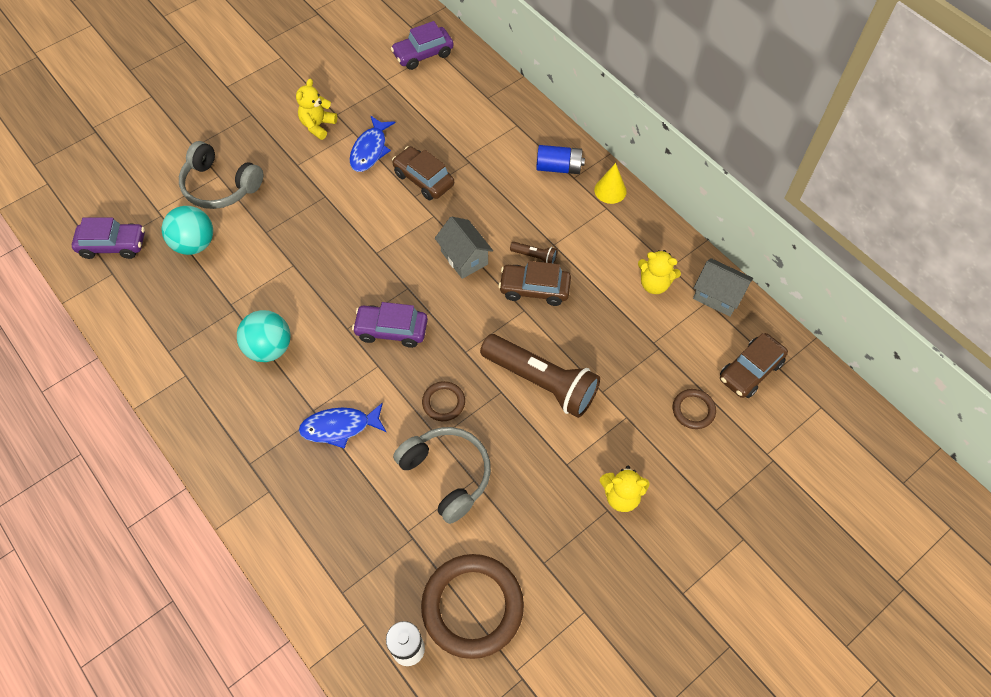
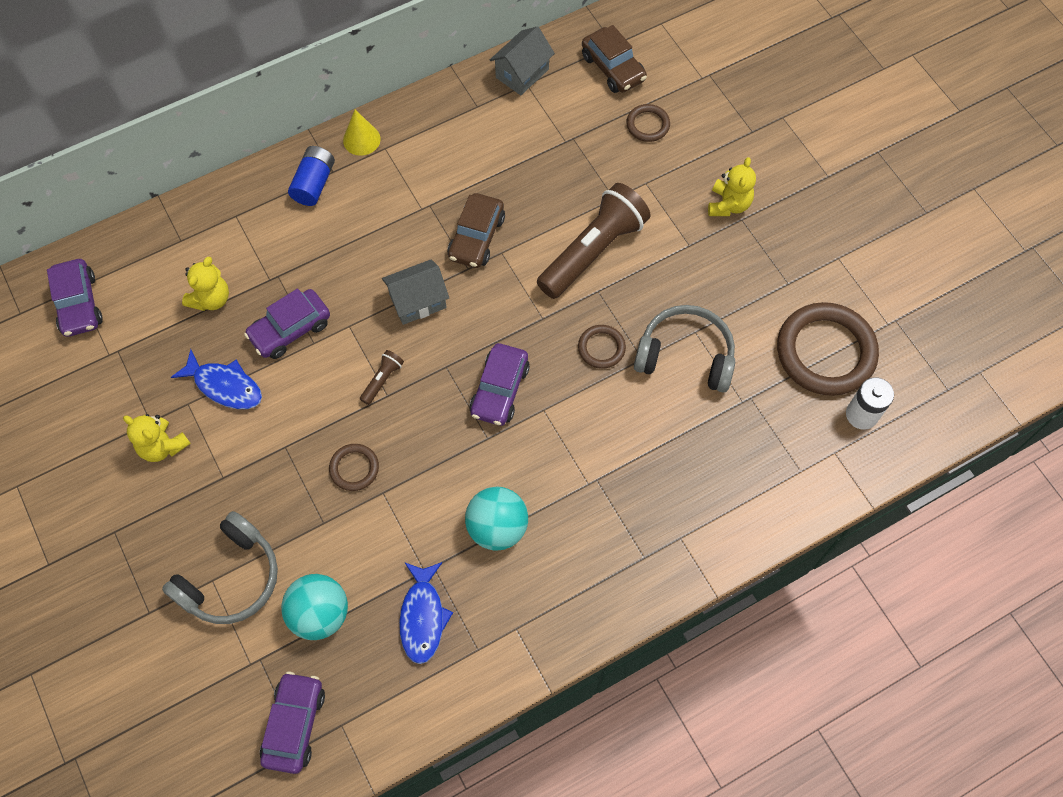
camera: 80 degrees left, 5 degrees up
(311, 243) = (354, 468): none -> brown ring
(339, 427) = (614, 457): blue fish -> blue fish (423, 617)
(423, 179) = (290, 330): brown car -> purple car
(447, 474) = (685, 356): grey headphones -> grey headphones turned 45 degrees clockwise
(534, 256) = (433, 230): brown flashlight -> brown flashlight (382, 380)
(654, 284) = (495, 125): yellow teddy bear -> yellow teddy bear (211, 299)

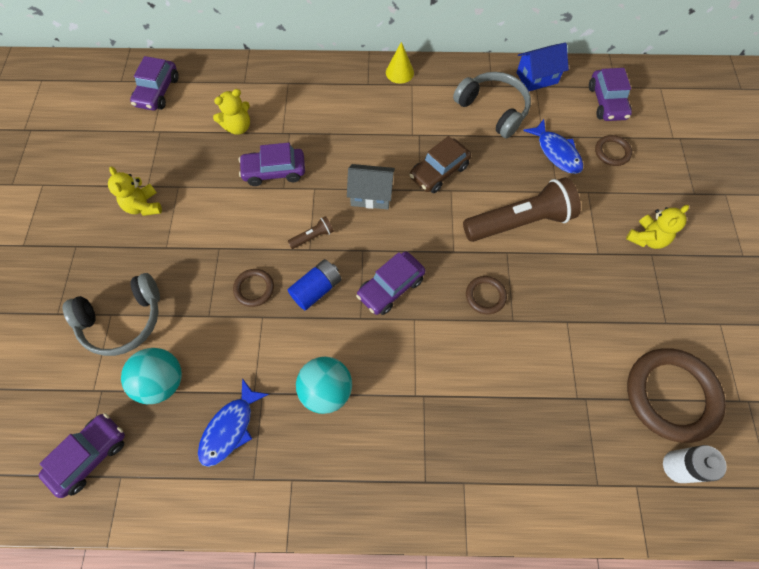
camera: 30 degrees right, 0 degrees up
(225, 386) = (208, 187): blue fish -> blue fish (556, 152)
(314, 183) = (351, 86): blue battery -> blue battery (316, 289)
(522, 73) = (537, 78): grey house -> blue house
(613, 68) = (607, 102): brown car -> purple car
(685, 356) = (549, 336): grey headphones -> grey headphones (493, 110)

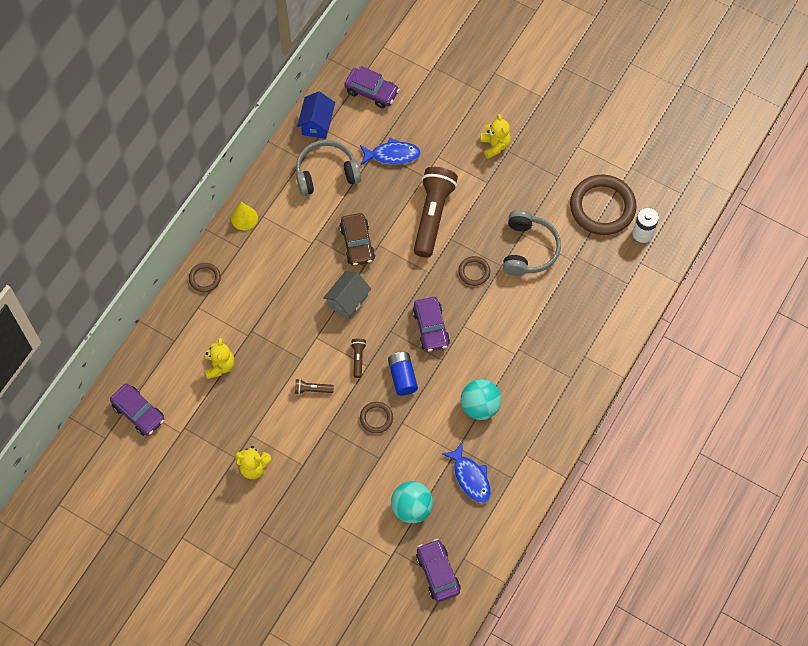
camera: 60 degrees left, 0 degrees up
(123, 320) = (347, 517): grey headphones -> grey headphones (528, 249)
(255, 213) = (312, 389): none -> brown flashlight
(274, 171) = (282, 358): purple car -> none
(612, 152) = (416, 119): brown ring -> brown ring (205, 278)

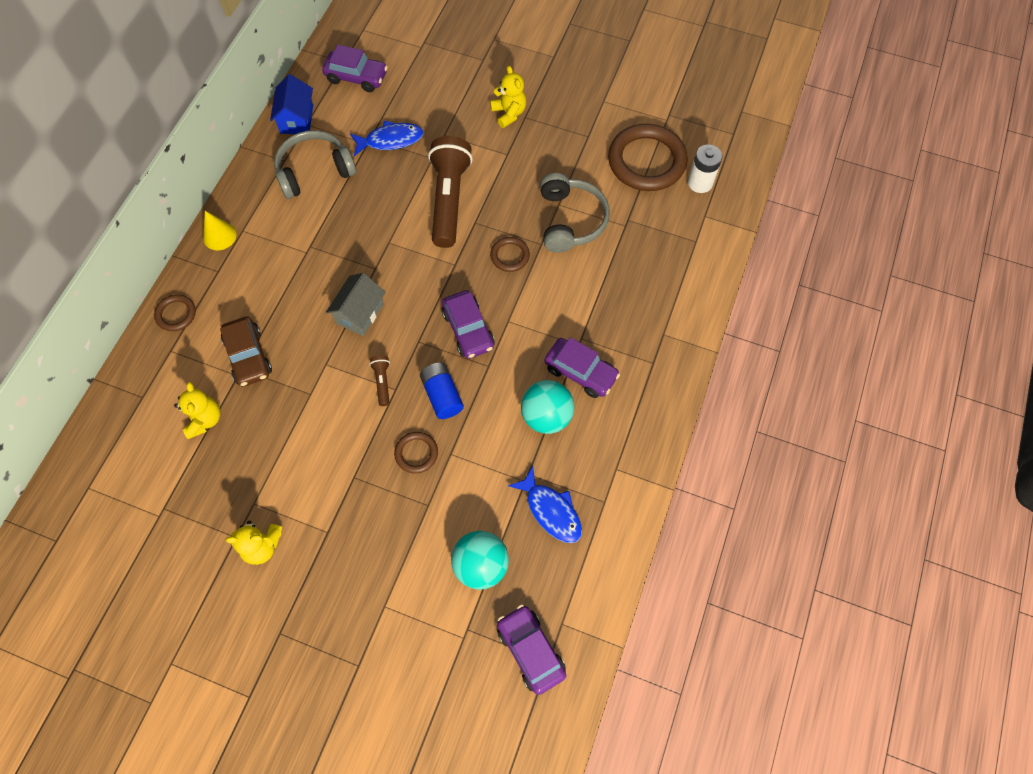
camera: 10 degrees left, 0 degrees up
(139, 413) = (100, 499): purple car -> purple car (580, 372)
(312, 389) = (328, 430): brown flashlight -> none
(357, 243) = (363, 244): brown car -> brown car (248, 356)

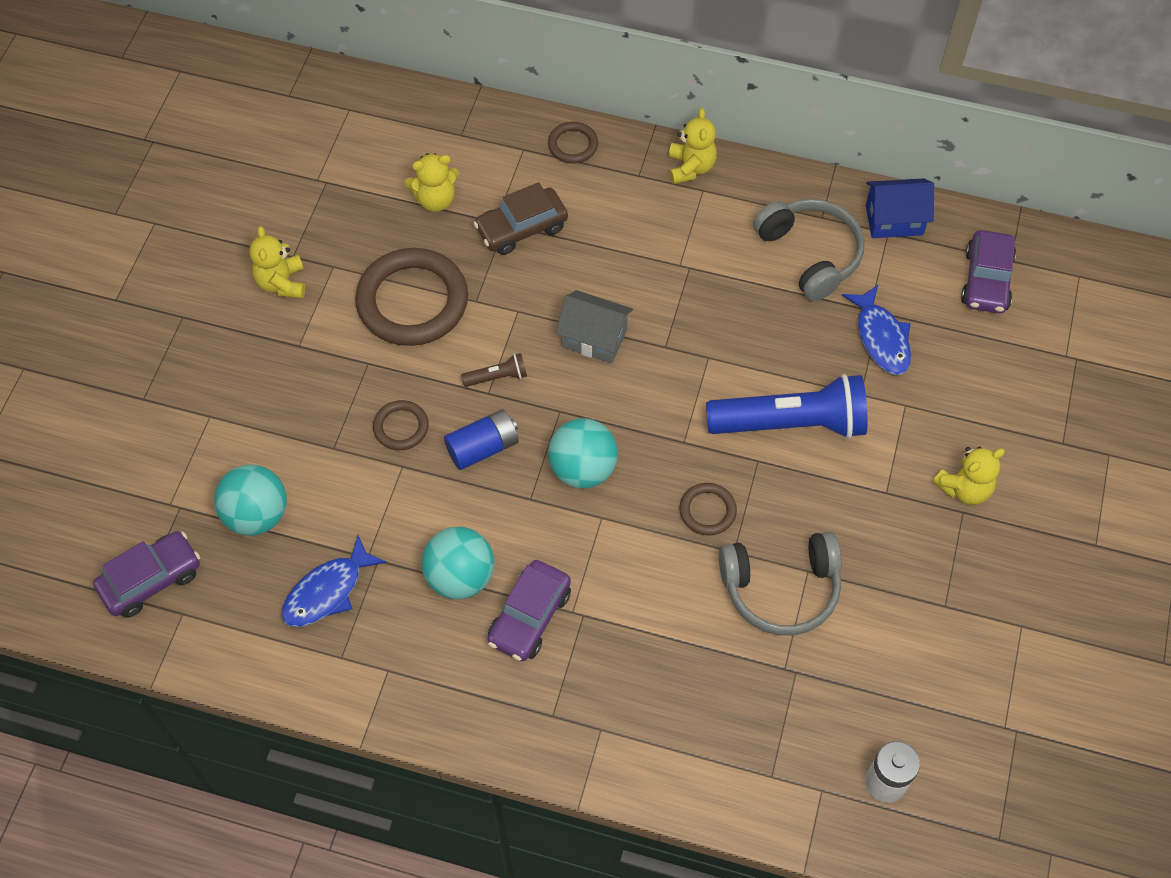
camera: 85 degrees right, 5 degrees down
(219, 236) = (690, 167): yellow cone -> yellow teddy bear
(449, 200) = (790, 423): brown flashlight -> blue flashlight
(468, 330) = (583, 469): purple car -> turquoise ball
(646, 161) = (913, 697): brown ring -> brown ring (412, 301)

